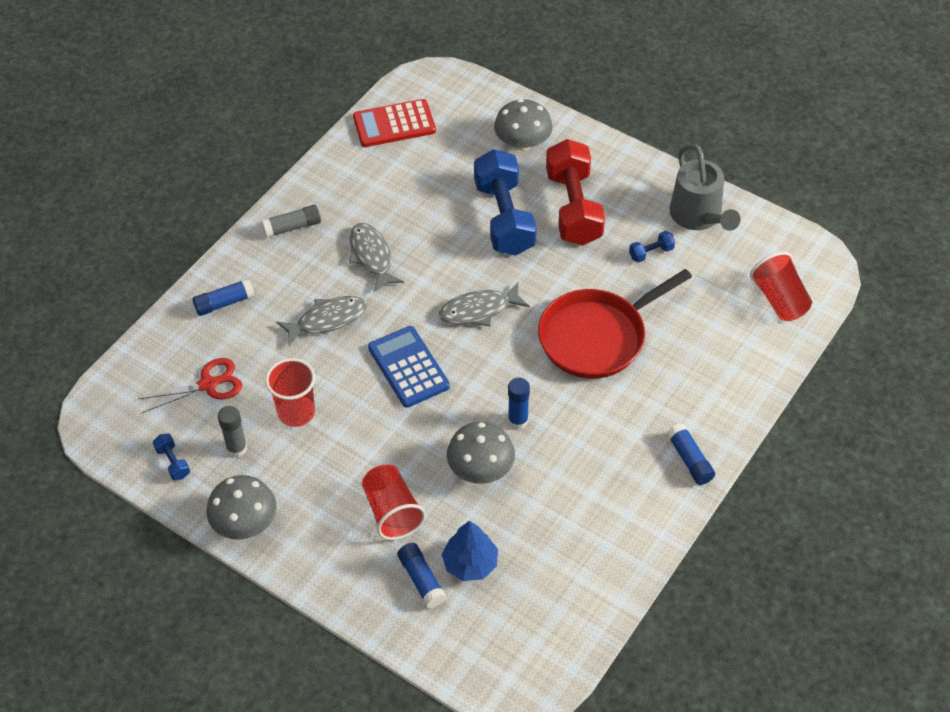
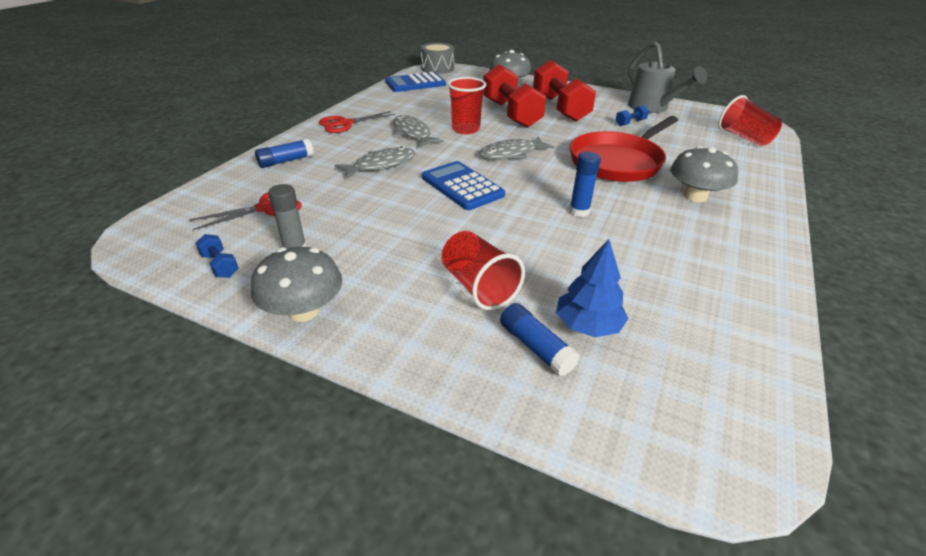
camera: 10 degrees left, 15 degrees down
(292, 227) = (345, 124): grey glue stick -> red scissors
(296, 412) = (358, 220): red cup -> red cup (465, 129)
(394, 124) = (415, 83): red calculator -> blue calculator
(433, 78) = (437, 68): none -> grey drum
(481, 468) = (560, 246): grey mushroom -> grey mushroom (695, 196)
(504, 218) = (511, 114): blue dumbbell -> red dumbbell
(690, 460) = (756, 225): blue glue stick -> none

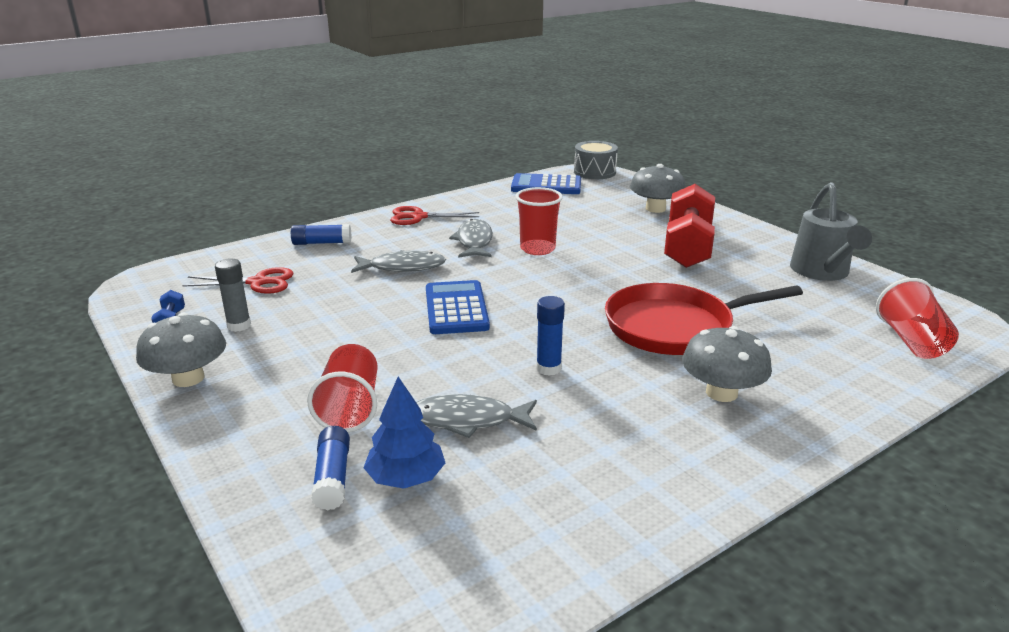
camera: 30 degrees right, 10 degrees down
(511, 114) = (614, 242): red dumbbell -> none
(511, 154) = (555, 287): grey fish -> grey fish (468, 420)
(630, 123) = (760, 285): blue dumbbell -> none

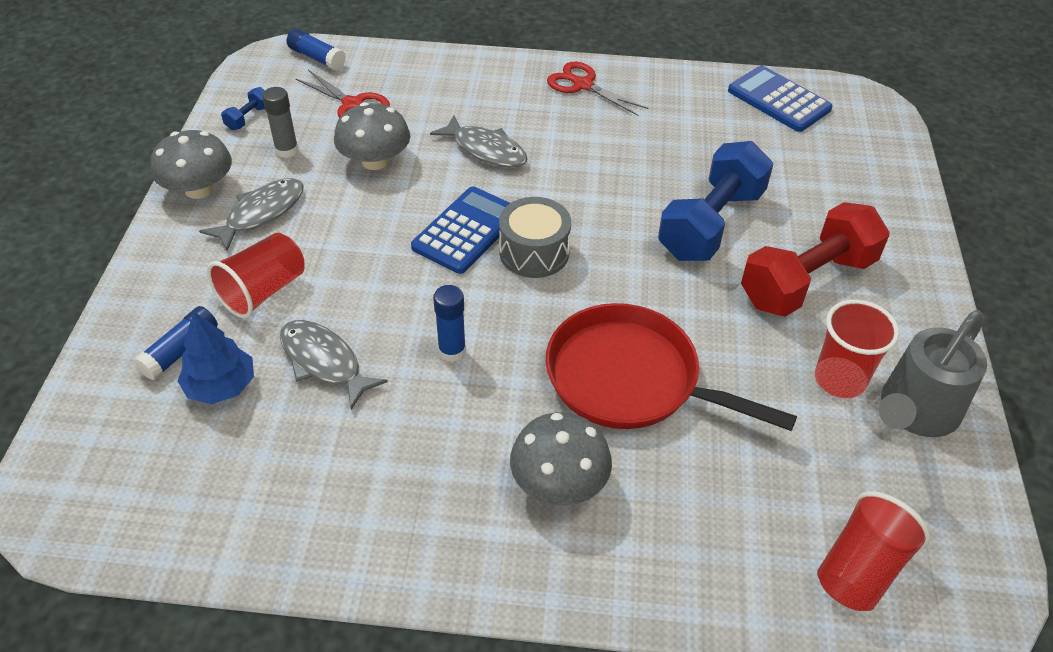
camera: 40 degrees right, 20 degrees up
(322, 243) = (456, 79): blue glue stick -> blue glue stick (317, 58)
(474, 241) = (592, 149): grey fish -> grey fish (261, 213)
(537, 249) = (640, 194): red cup -> red cup (839, 379)
(594, 172) = (869, 103): grey drum -> grey drum (534, 252)
(599, 245) = (711, 224): none -> blue dumbbell
(655, 209) = (857, 202): grey mushroom -> grey mushroom (375, 161)

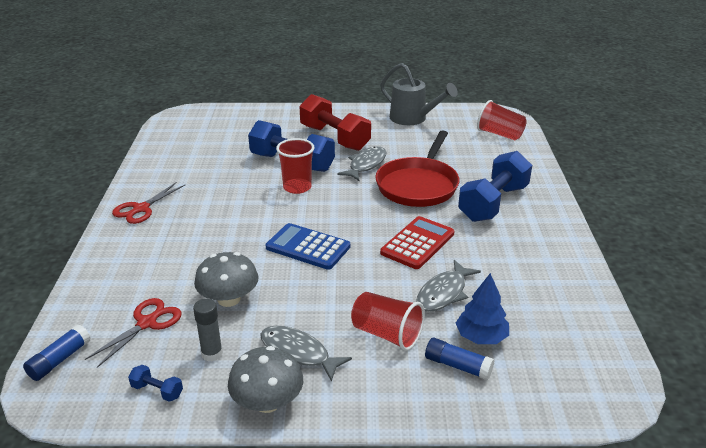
camera: 95 degrees left, 15 degrees down
(452, 351) = (417, 243): blue glue stick -> red calculator
(486, 150) = (217, 246): grey fish -> grey fish (366, 165)
(534, 252) = (325, 219): grey drum -> none
(559, 482) = (493, 203): grey mushroom -> blue dumbbell
(779, 100) = (173, 140): blue calculator -> none
(839, 379) = (399, 133): red cup -> red cup (297, 187)

